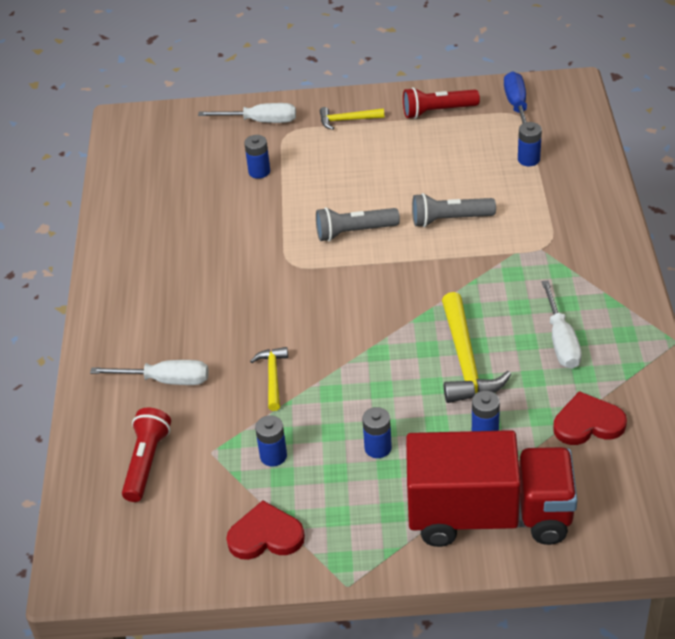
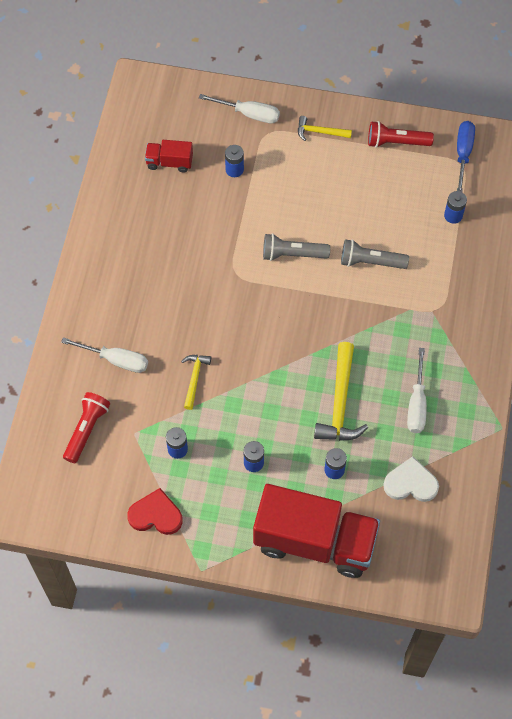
camera: 10 degrees right, 20 degrees up
(180, 181) = (169, 162): none -> red truck
(588, 423) = (410, 483): red heart -> white heart

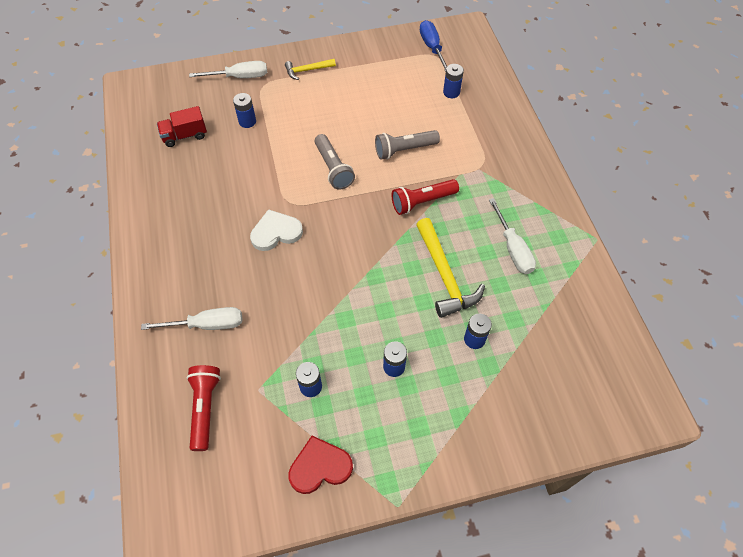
camera: 25 degrees left, 5 degrees down
(194, 378) = (295, 310): yellow hammer -> none
(292, 254) = (333, 168): grey flashlight -> grey flashlight turned 90 degrees counterclockwise
(315, 541) = (496, 418): red truck -> none
(396, 142) = (374, 57): red flashlight -> red flashlight (422, 202)
(410, 483) = (550, 321): white heart -> white heart (276, 232)

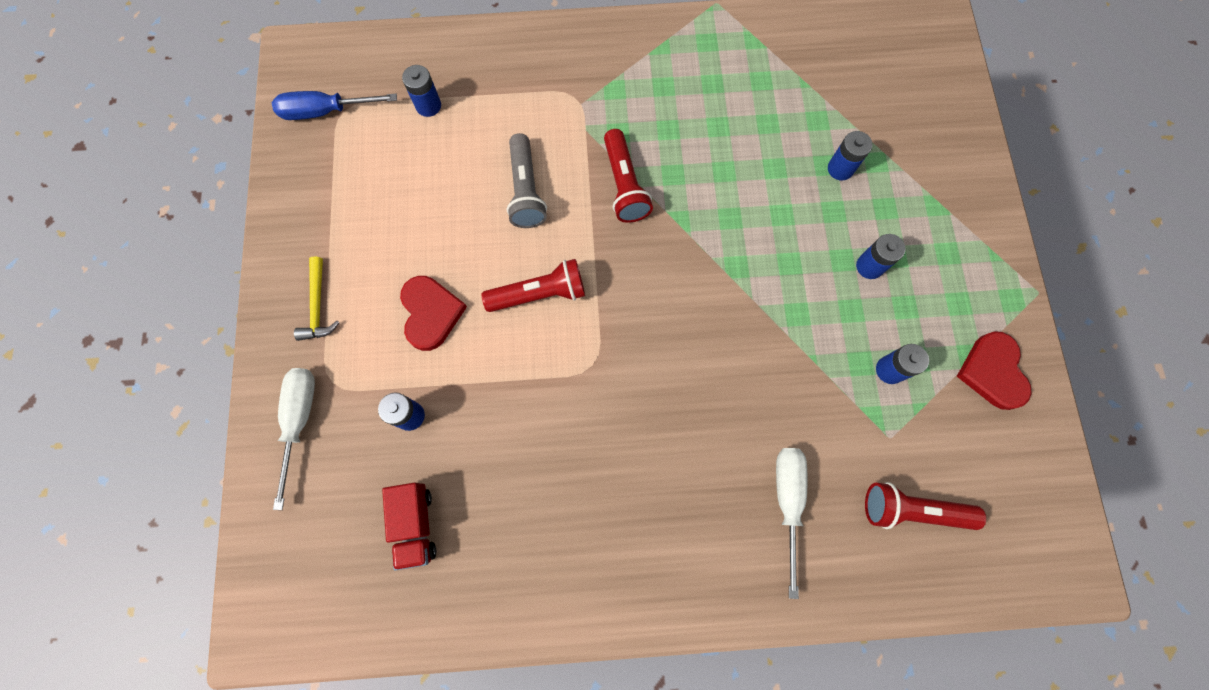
camera: 80 degrees left, 15 degrees up
(276, 232) = (643, 390): white heart -> none
(311, 119) = (431, 313): none -> red heart
(333, 168) = (539, 294): grey flashlight -> red flashlight
(444, 275) = (746, 182): yellow hammer -> none
(513, 248) = (717, 96): white screwdriver -> none

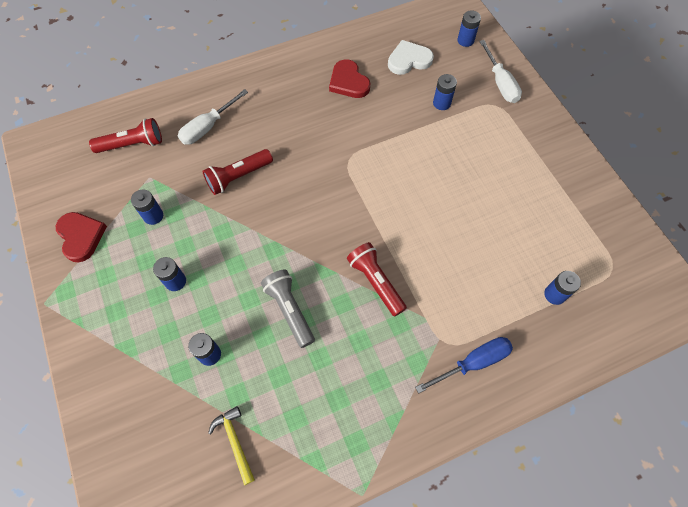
camera: 160 degrees right, 10 degrees down
(299, 533) = (465, 40): none -> blue battery
(318, 306) = (533, 139): yellow hammer -> yellow hammer (235, 442)
(325, 111) = (625, 263): blue screwdriver -> blue screwdriver (473, 363)
(415, 525) = (409, 60): red truck -> white heart
(431, 313) = (463, 157): red heart -> red heart (348, 82)
(526, 190) = (445, 254): grey flashlight -> grey flashlight (289, 310)
(539, 294) = (400, 189): red flashlight -> red flashlight (238, 177)
(787, 501) = (208, 127): white screwdriver -> white screwdriver turned 60 degrees clockwise

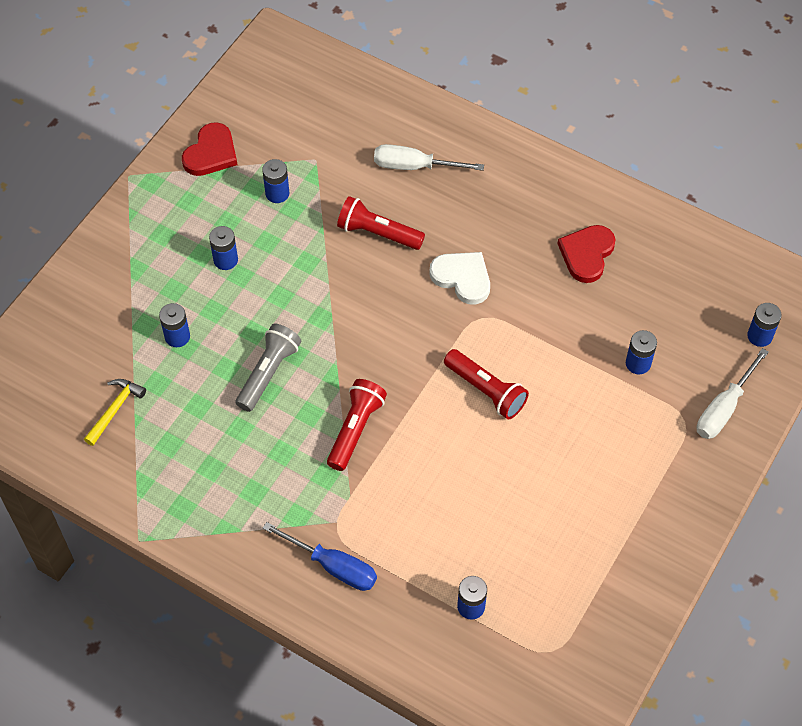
camera: 55 degrees right, 5 degrees down
(132, 144) = (340, 118): red flashlight -> red flashlight (486, 390)
(409, 60) = (673, 294): white heart -> white heart (462, 278)

